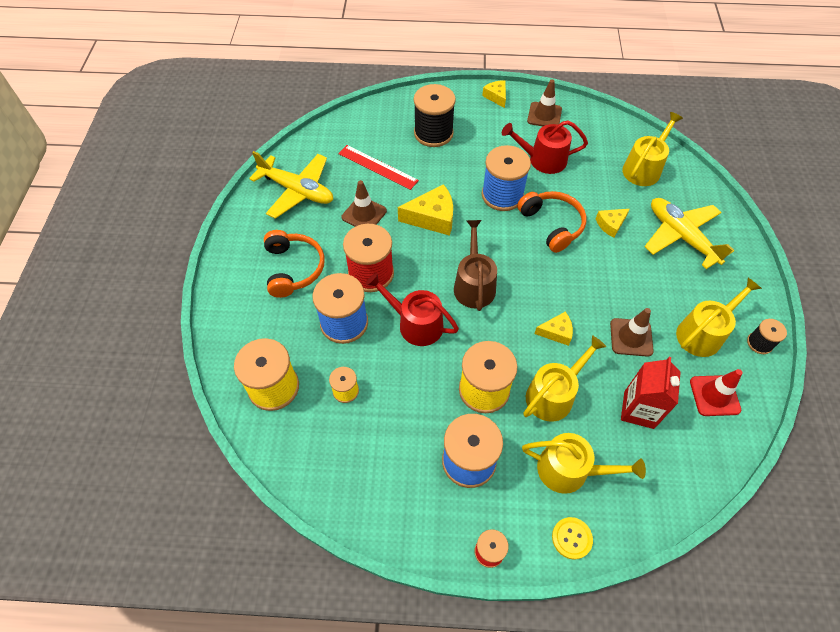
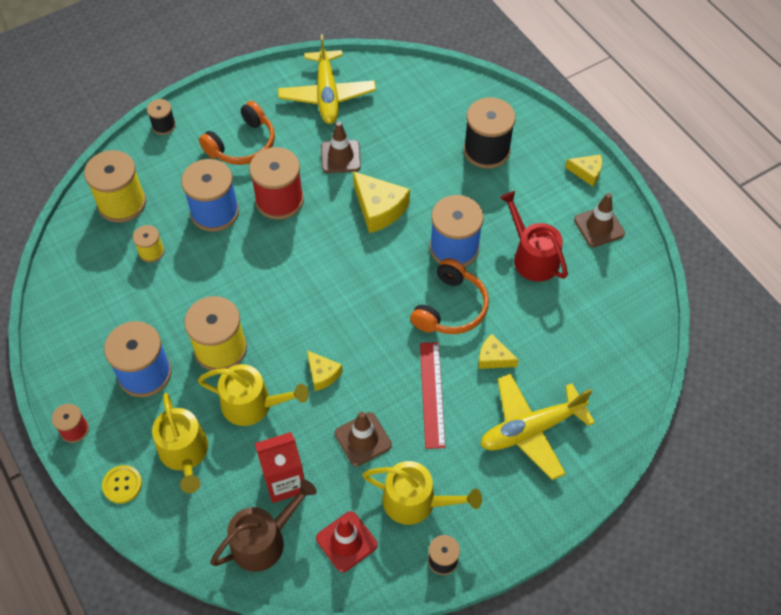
camera: 55 degrees right, 0 degrees up
(219, 312) = (164, 126): none -> black spool
(377, 167) = (405, 133): red ruler -> red ruler (432, 394)
(415, 324) = (251, 262): red watering can -> none
(474, 285) = (326, 282): brown watering can -> brown watering can (263, 540)
(496, 97) = (587, 172): yellow cheese -> yellow cheese turned 75 degrees clockwise
(643, 168) = (601, 352): yellow watering can -> none
(681, 236) = (531, 429): yellow plane -> yellow plane turned 135 degrees counterclockwise

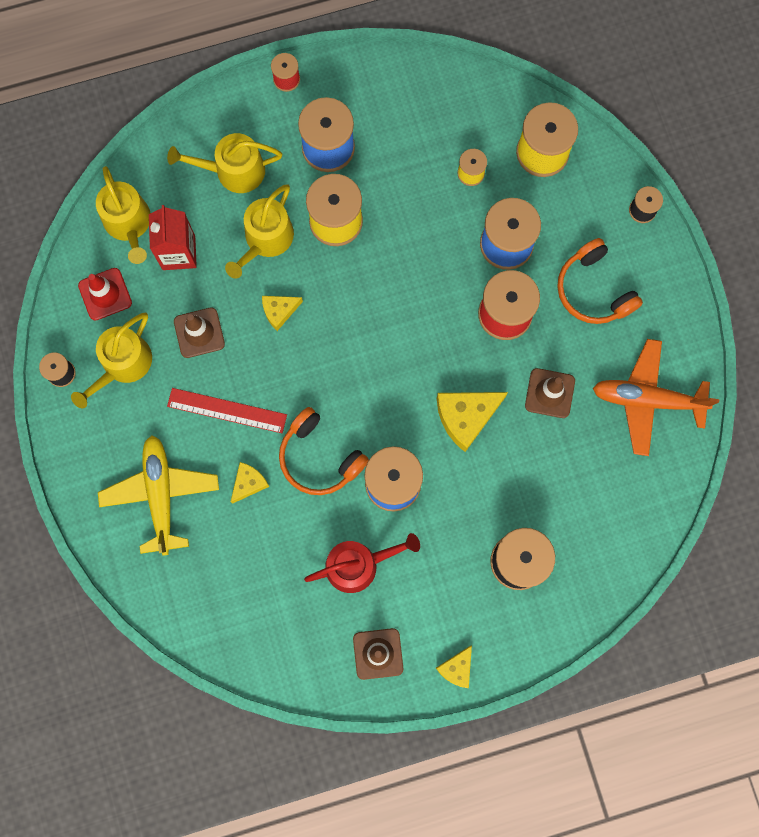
camera: 105 degrees right, 20 degrees up
(122, 485) = (219, 113): yellow button -> none
(263, 540) = (129, 223): brown watering can -> yellow watering can
(327, 95) = (647, 399): yellow plane -> orange plane

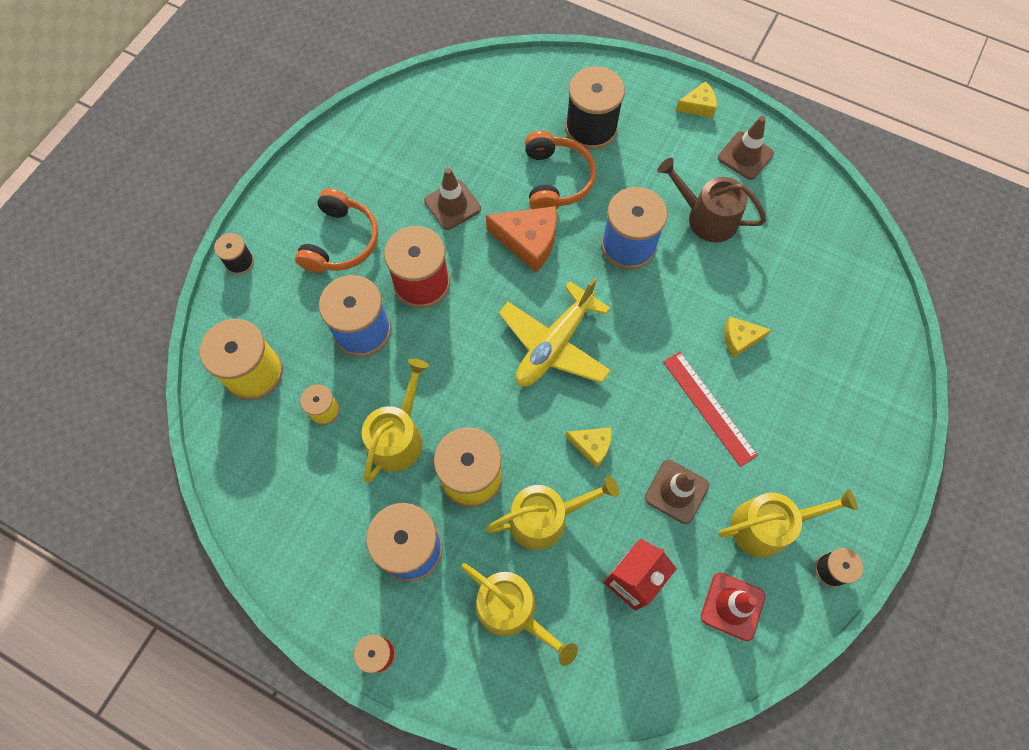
camera: 135 degrees left, 10 degrees down
(129, 223) = (653, 654): yellow watering can -> yellow watering can (398, 437)
(161, 494) = (820, 392): yellow plane -> yellow plane (554, 344)
(319, 458) = (667, 309): orange headphones -> orange headphones (556, 180)
(358, 564) = (706, 217): red watering can -> brown watering can
(466, 417) = (528, 241): yellow cheese -> orange cheese
(647, 399) = (393, 144): orange plane -> none

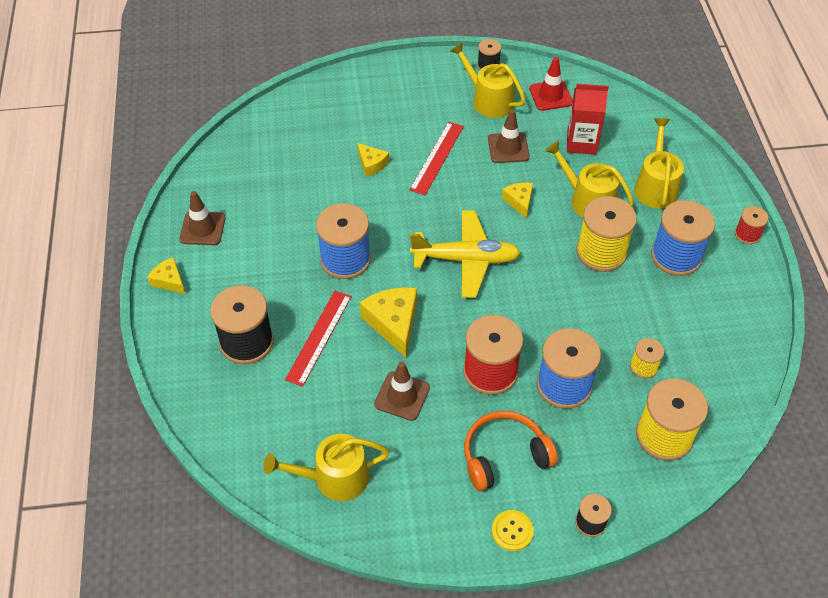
camera: 125 degrees left, 15 degrees down
(281, 206) = (512, 531): none -> yellow button
(398, 437) = (617, 309): yellow watering can -> yellow watering can (334, 478)
(528, 241) = (393, 323): orange cheese -> yellow cheese
(556, 180) = (319, 337): orange headphones -> red ruler
(706, 217) = (282, 225): brown watering can -> none

